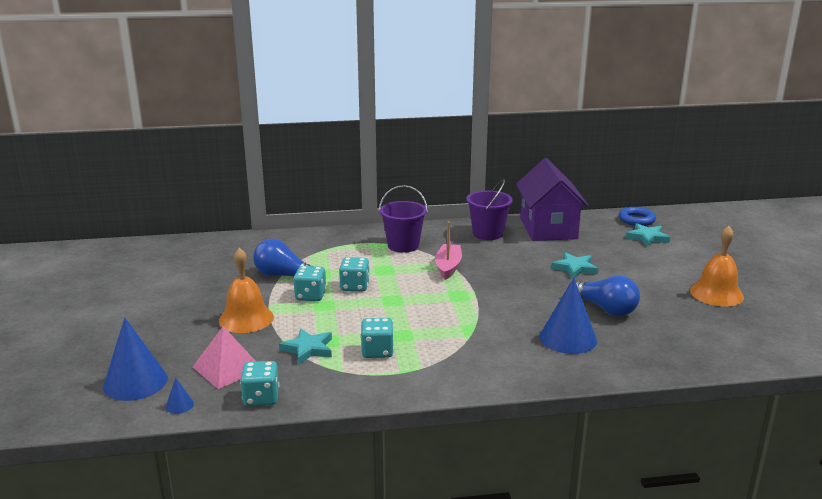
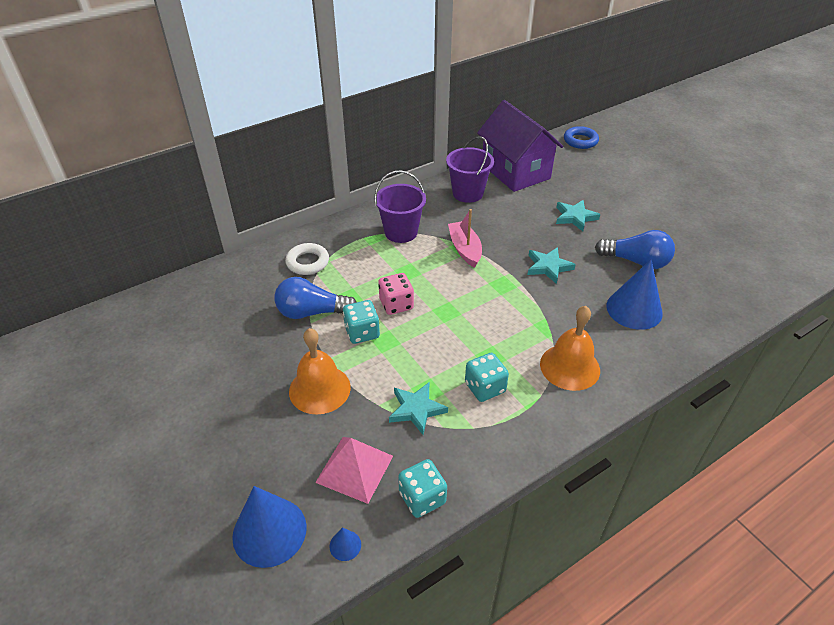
camera: 25 degrees left, 20 degrees up
(309, 247) = (307, 262): none -> white ring
(355, 286) = (396, 304): turquoise dice -> pink dice
(647, 237) = (604, 161): turquoise star -> turquoise star (548, 267)
(716, 293) = (705, 215): orange bell -> orange bell (570, 367)

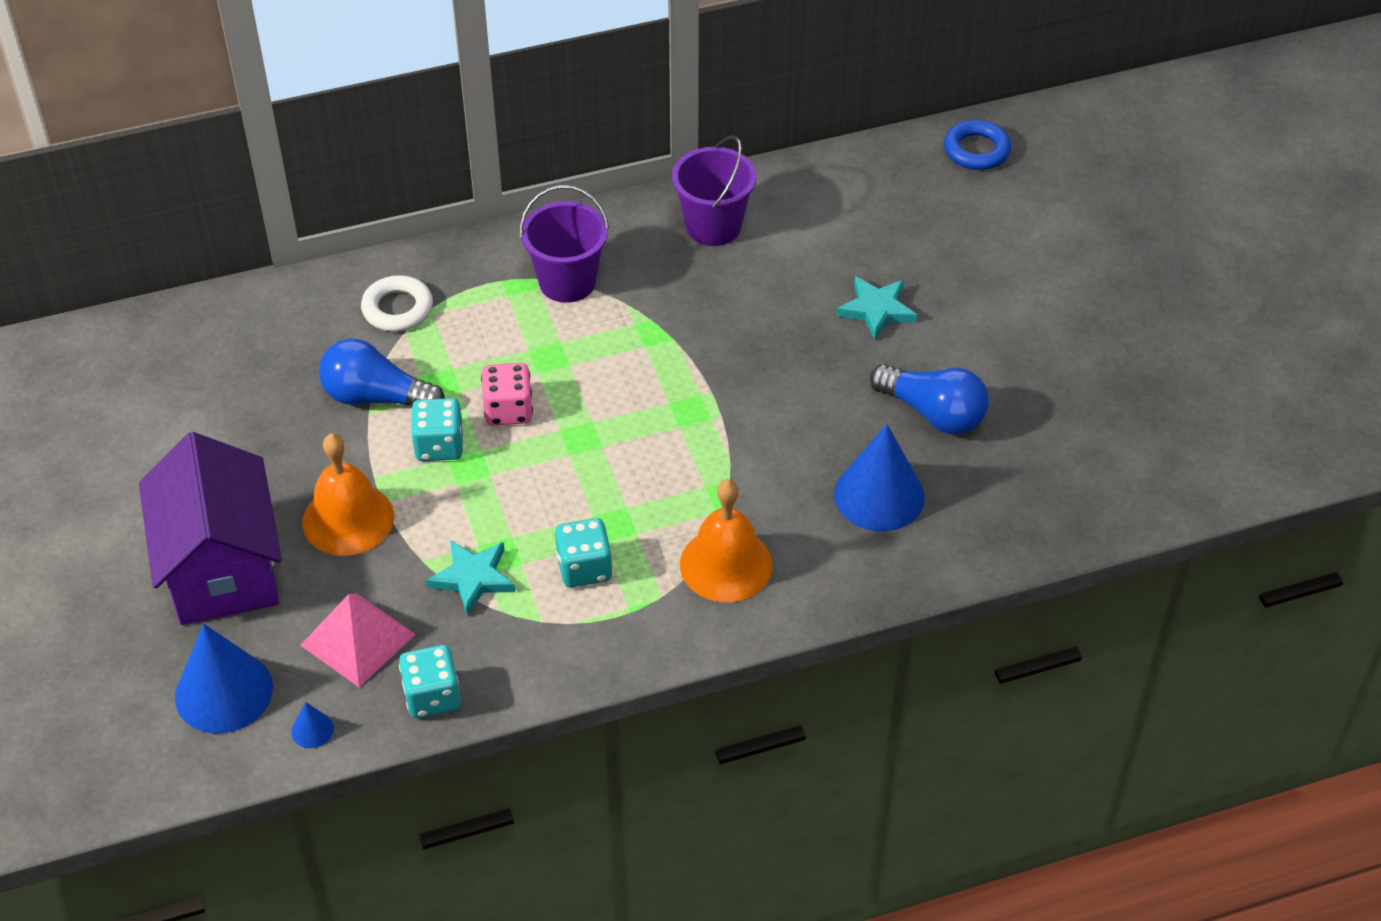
camera: 15 degrees right, 5 degrees up
(465, 249) = (658, 334): pink boat -> none
(515, 171) = (820, 196): purple house -> purple house (222, 568)
(548, 267) = (780, 394): turquoise star -> none

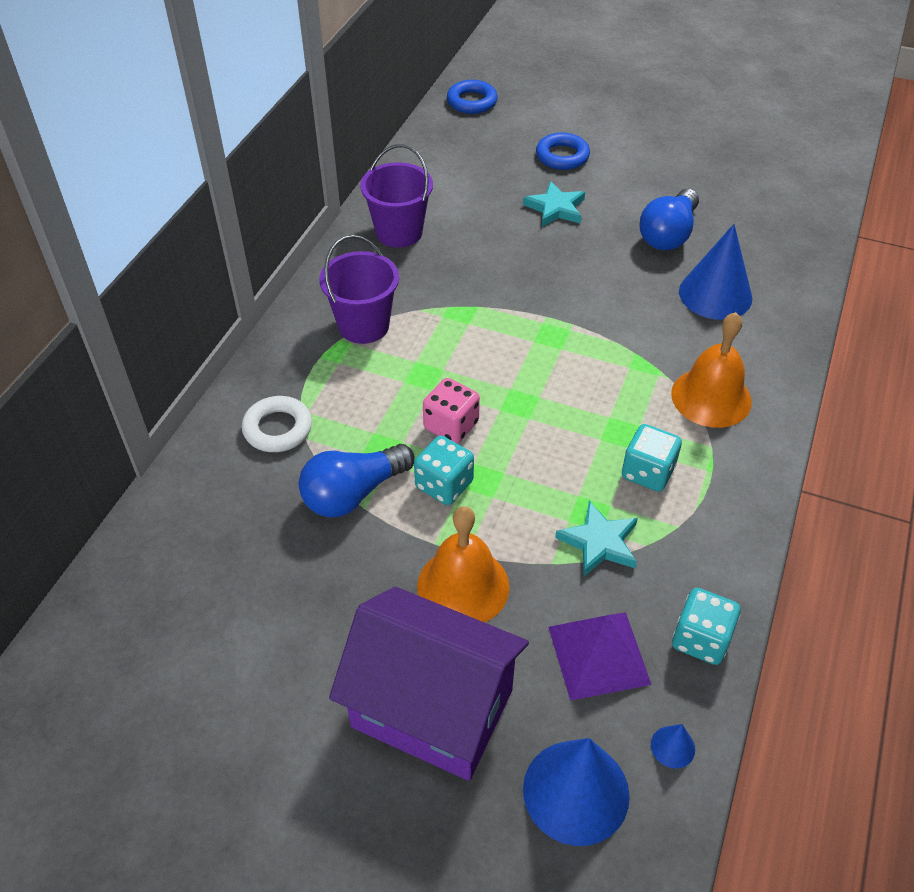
camera: 50 degrees left, 0 degrees up
(357, 639) = (598, 655): pink pyramid -> purple pyramid
(933, 413) = (668, 235): blue light bulb -> blue light bulb turned 135 degrees clockwise
(967, 267) = (562, 156): none -> blue ring

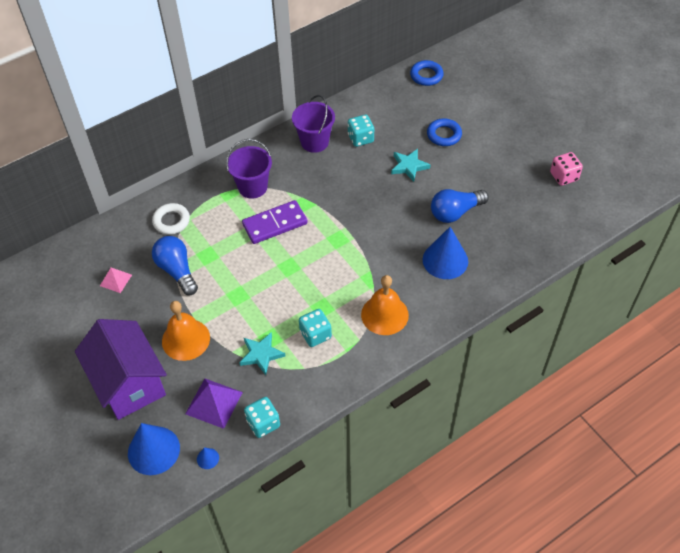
camera: 35 degrees right, 5 degrees up
(261, 560) = (116, 280): none -> pink pyramid
(353, 494) = (177, 270): blue light bulb -> blue light bulb turned 60 degrees clockwise
(443, 357) = (275, 224): none -> purple domino
(444, 485) = (219, 288): turquoise dice -> turquoise dice (360, 138)
(451, 425) = (247, 261): pink dice -> pink dice (564, 176)

